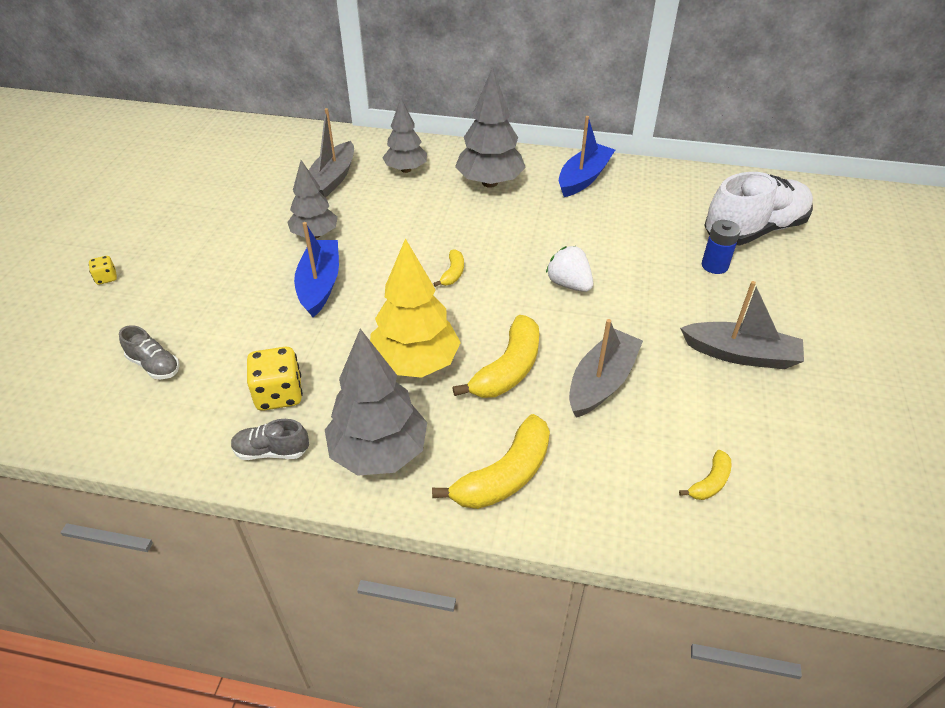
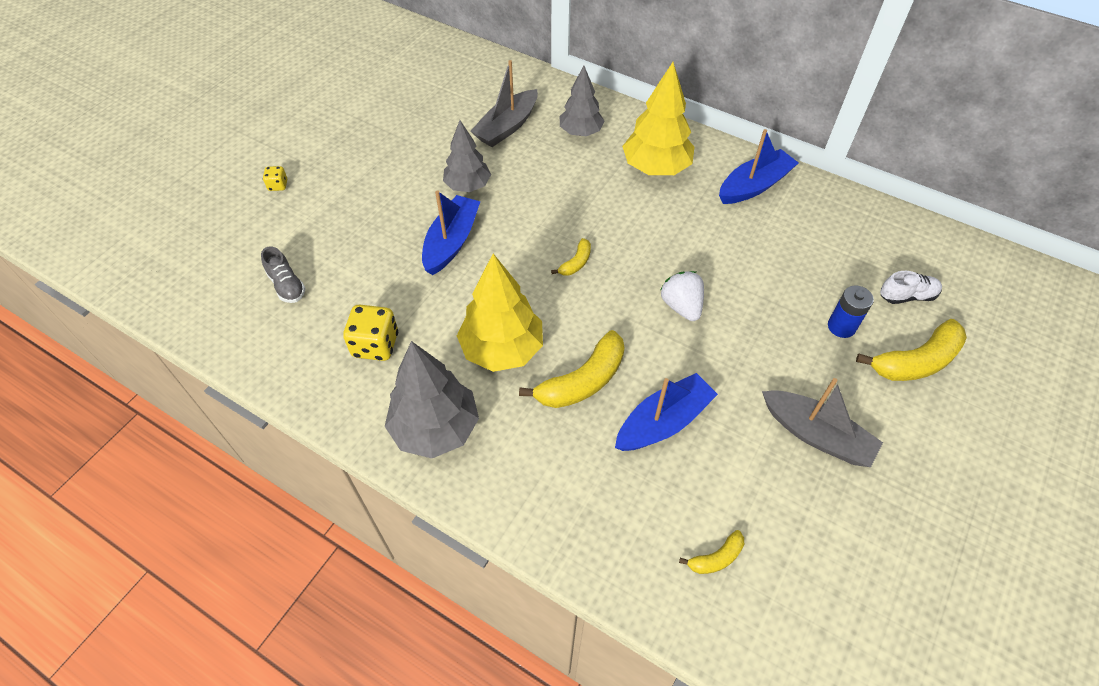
camera: 20 degrees right, 10 degrees up
(271, 451) = (349, 398): grey shoe -> none
(489, 183) = (656, 168): grey tree -> yellow tree
(505, 475) = (533, 487): yellow banana -> yellow banana (916, 361)
(601, 382) = (663, 421): grey boat -> blue boat
(754, 230) = (907, 296): white shoe -> white shoe, size x0.46

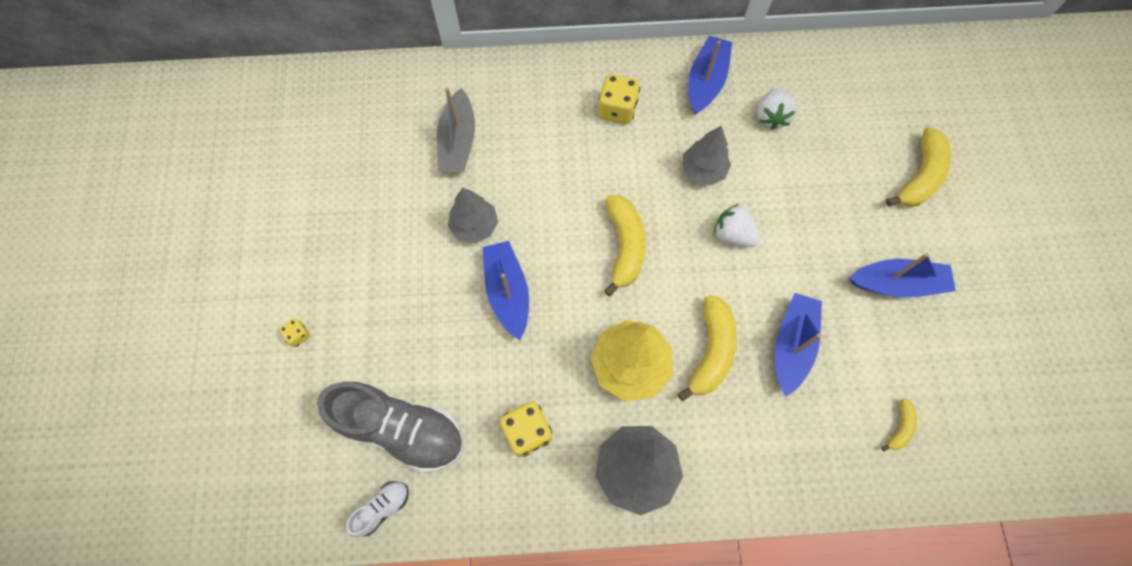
camera: 35 degrees left, 15 degrees up
(287, 285) = (402, 429): grey shoe -> grey shoe, size x2.18
(576, 263) = (624, 246): yellow banana -> yellow banana, size x1.96
(580, 132) = (527, 109): grey tree -> grey tree (703, 170)
(656, 168) = (617, 110): yellow tree -> yellow dice
(795, 239) = (771, 117): none -> white strawberry
(816, 435) = (897, 283): grey boat -> blue boat
(841, 326) = (854, 178): blue battery -> none
(907, 296) = (879, 121): white shoe -> white shoe (382, 508)

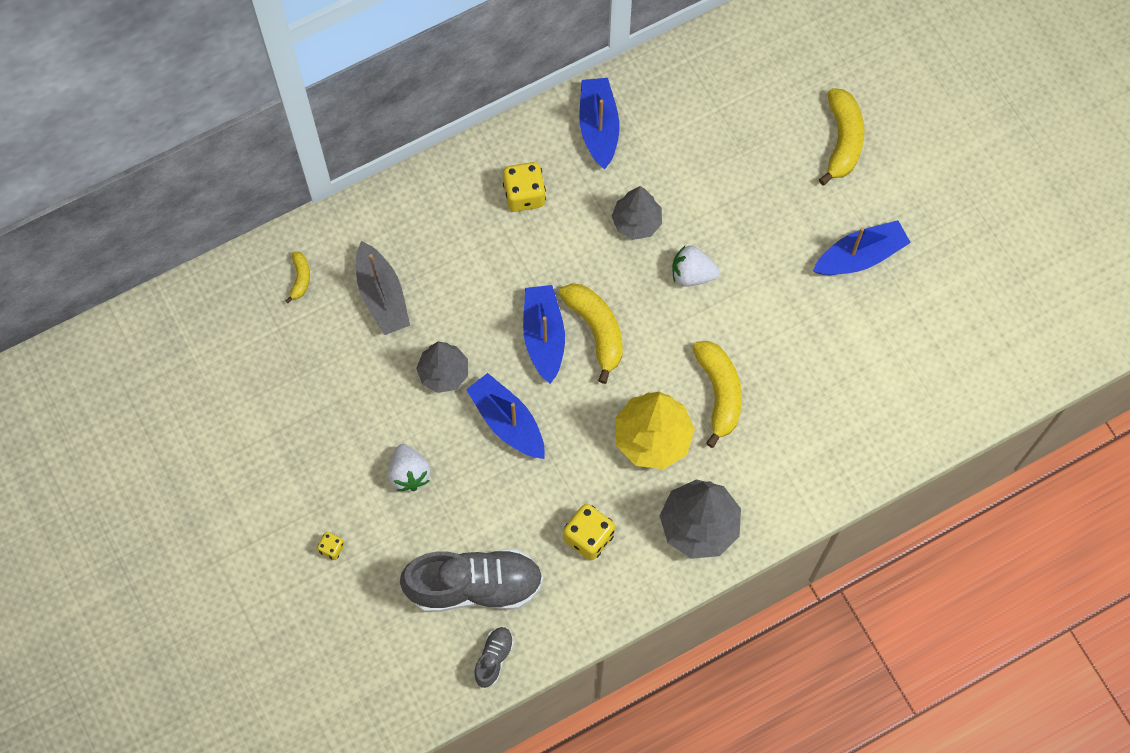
camera: 25 degrees left, 0 degrees up
(382, 508) = (494, 658): white shoe -> grey shoe
(771, 117) = (678, 138): white strawberry -> white strawberry (409, 473)
(791, 345) = (788, 355): blue boat -> blue boat (544, 336)
(899, 427) = (910, 387): yellow banana -> yellow banana (300, 278)

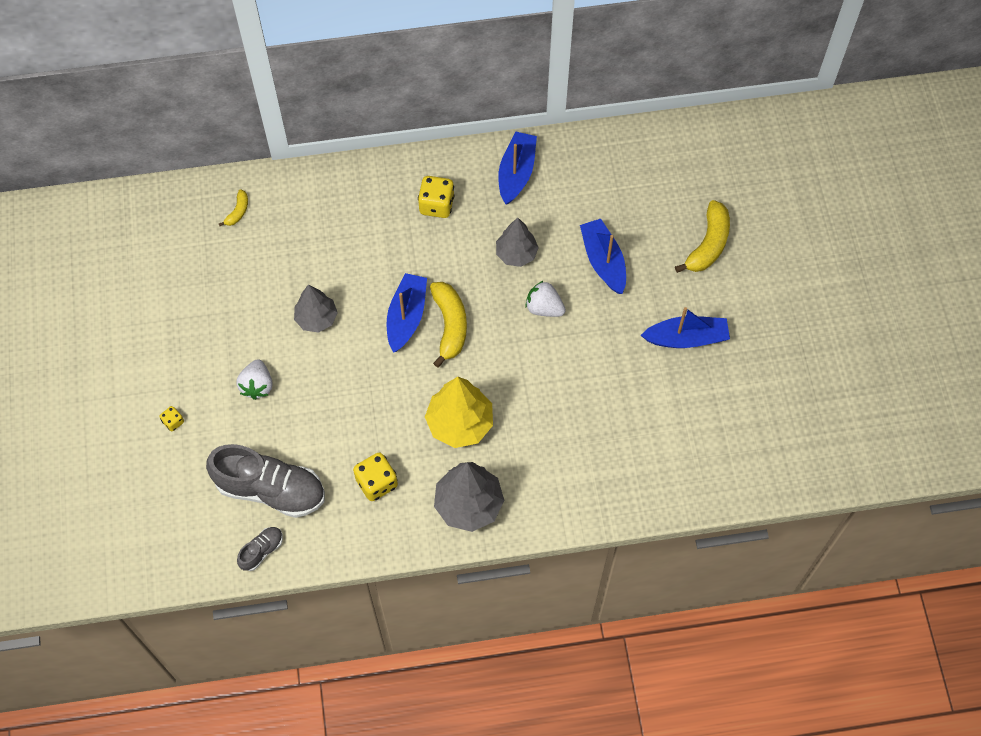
camera: 20 degrees right, 5 degrees down
(382, 296) = (294, 245): grey boat -> none
(507, 421) = (350, 372): blue boat -> blue boat (603, 261)
(719, 393) = (528, 406): yellow banana -> none

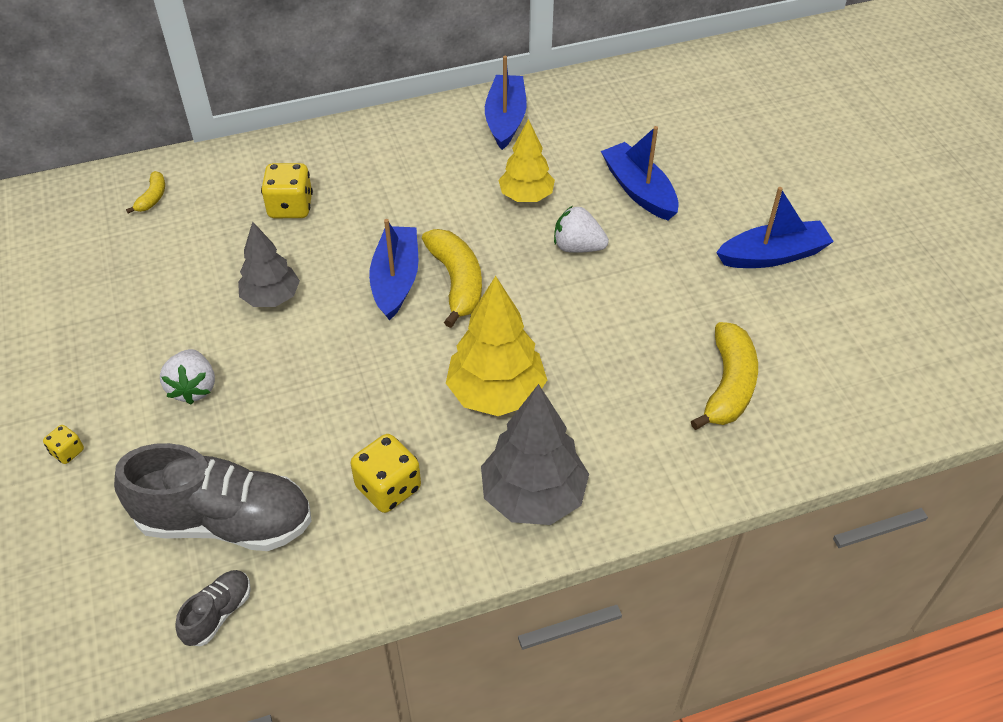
camera: 10 degrees left, 15 degrees down
(436, 205) = (413, 161): yellow dice -> yellow dice (290, 207)
(516, 254) = (526, 196): grey tree -> yellow tree
(708, 244) = (762, 158): yellow banana -> yellow banana (728, 385)

